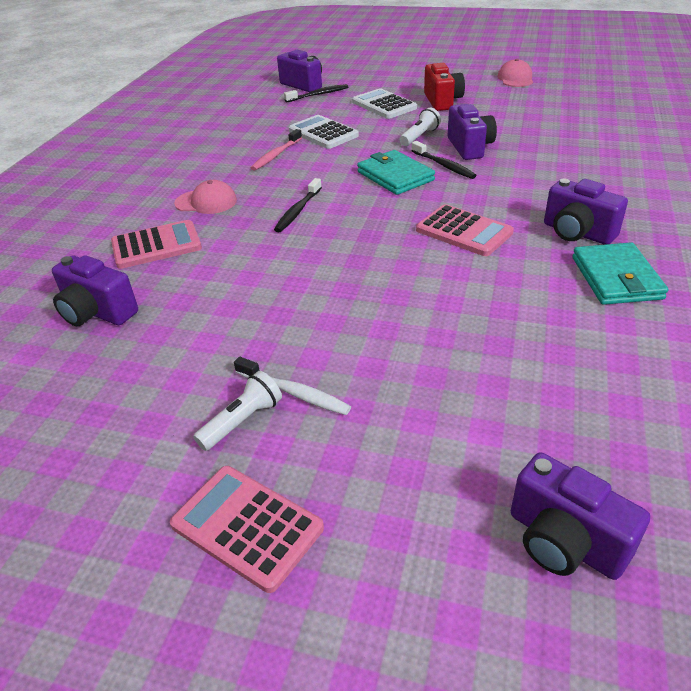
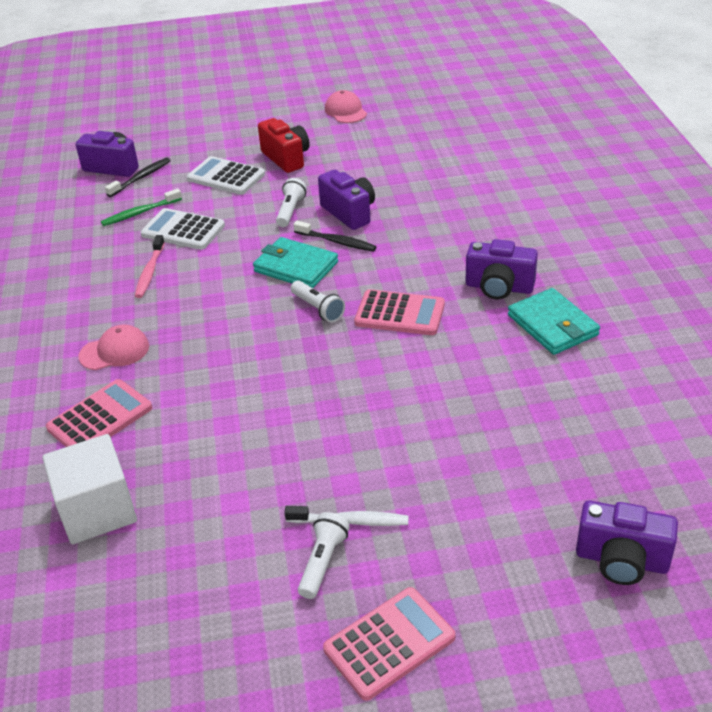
camera: 25 degrees left, 0 degrees up
(97, 312) = (97, 510): purple camera -> white cube
(247, 526) = (389, 643): pink calculator -> pink calculator turned 135 degrees clockwise
(298, 210) = (223, 334): black toothbrush -> none
(300, 116) = (140, 213): none -> green toothbrush
(392, 210) = (318, 309): none -> white flashlight

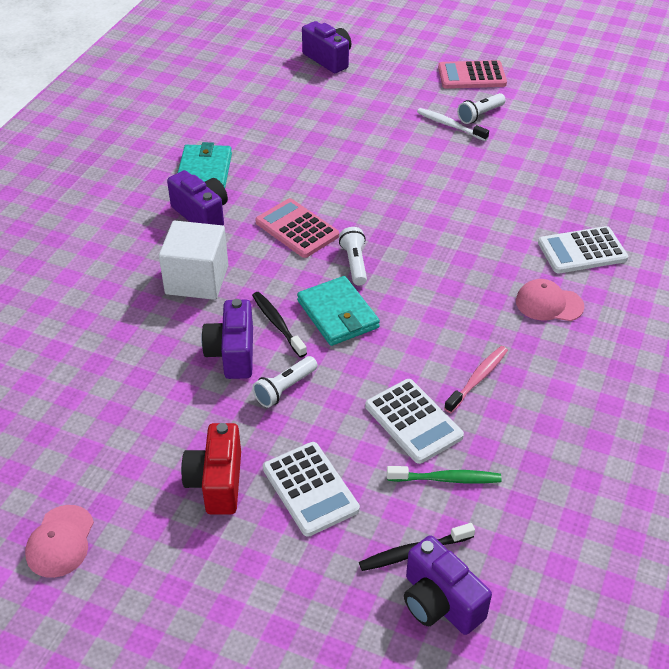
camera: 150 degrees left, 5 degrees up
(97, 510) = (604, 191): white cube -> white cube (197, 279)
(100, 418) = (582, 251): pink calculator -> white calculator

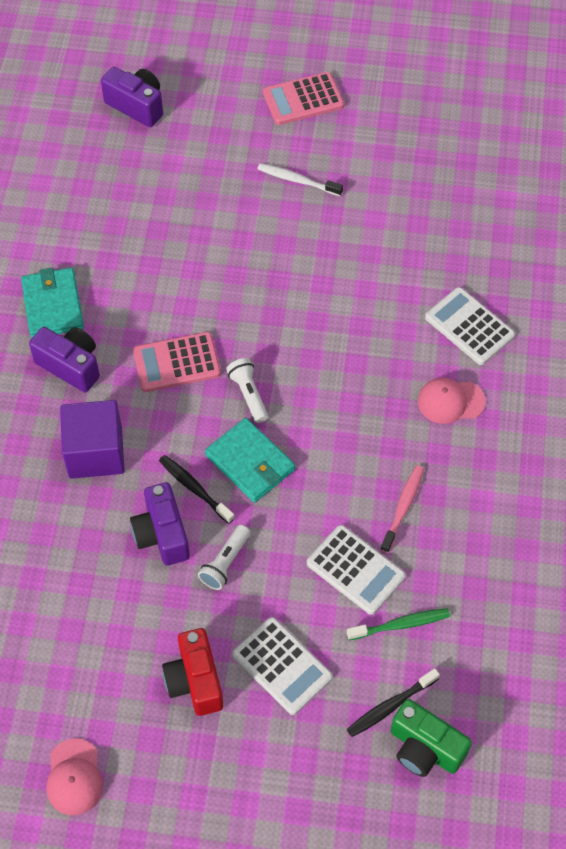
camera: 15 degrees left, 15 degrees up
(197, 279) = (95, 452): white cube -> purple cube
(297, 229) = (177, 362): pink calculator -> pink calculator turned 45 degrees counterclockwise
(440, 602) = (425, 748): purple camera -> green camera
(480, 115) = (326, 158): white flashlight -> none
(582, 251) = (469, 326): white calculator -> white calculator turned 75 degrees clockwise

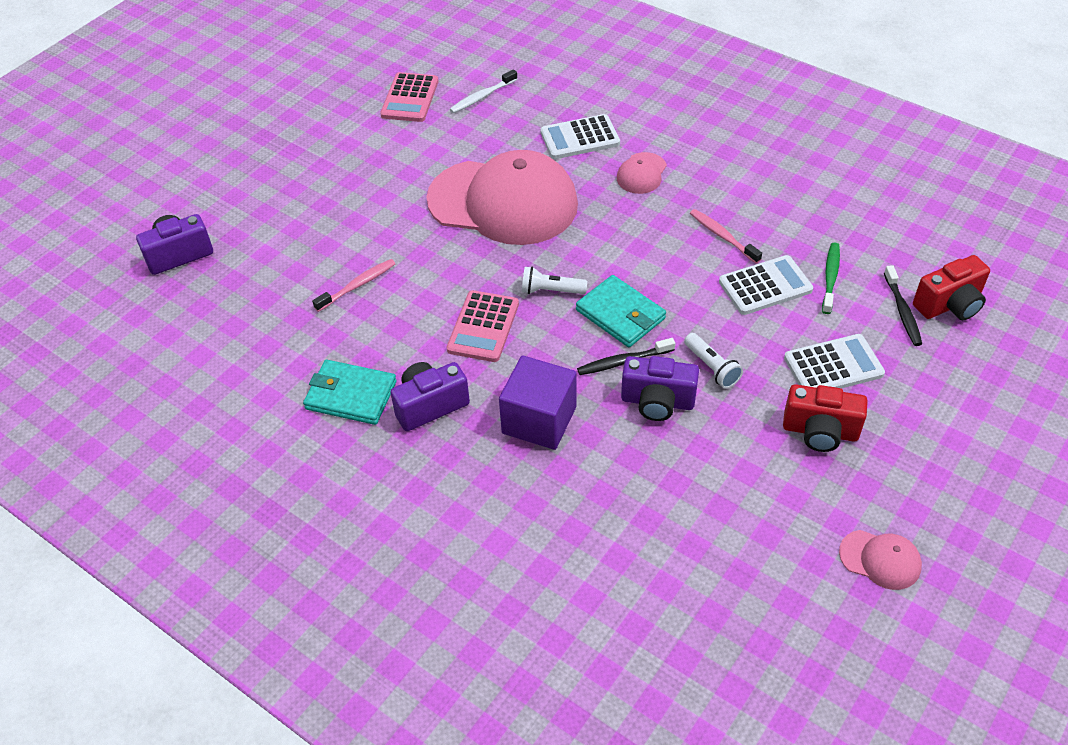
camera: 60 degrees left, 10 degrees down
(172, 247) = (357, 286): none -> pink toothbrush
(250, 462) = (620, 314): turquoise wallet -> turquoise wallet turned 60 degrees clockwise
(298, 180) = (357, 181): white toothbrush -> white toothbrush (482, 96)
(303, 99) = (277, 148): pink calculator -> pink calculator (410, 98)
(339, 305) = (503, 202): none -> pink cap
(425, 748) = (949, 305): green camera -> red camera

